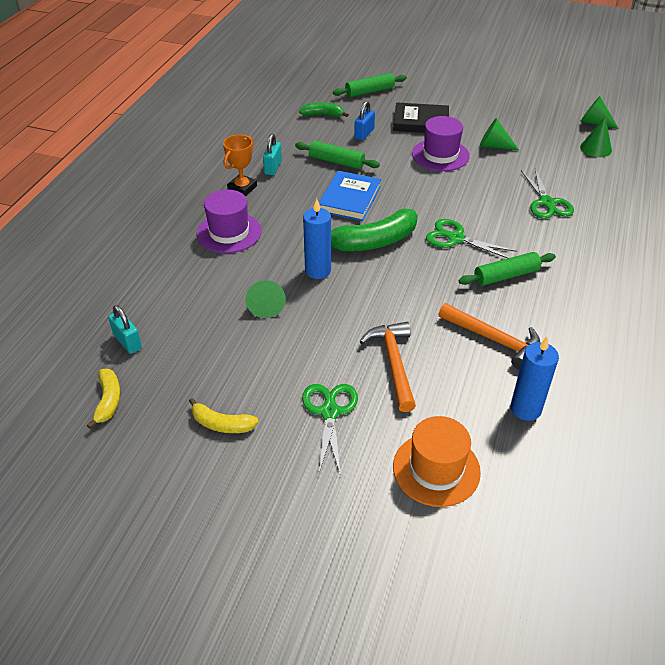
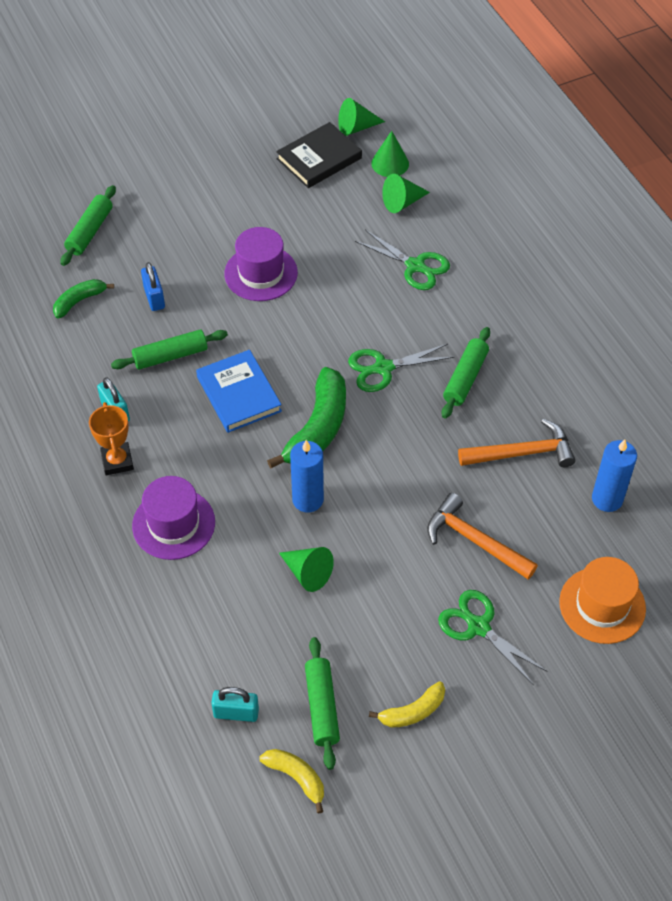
camera: 45 degrees left, 10 degrees up
(175, 377) = (322, 706): none -> green rolling pin
(421, 122) = (193, 240): black book -> black book (319, 158)
(494, 146) = (297, 224): green cone -> green cone (402, 202)

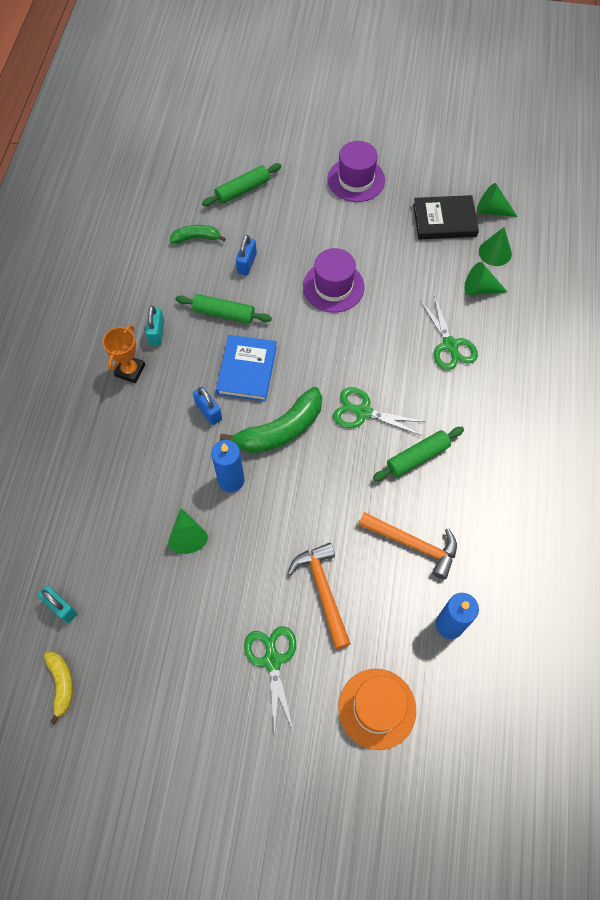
camera: 35 degrees right, 10 degrees up
(173, 524) = (130, 440): purple hat -> purple hat (356, 180)
(232, 452) = (208, 411): none -> blue padlock
(322, 706) = (119, 644): green rolling pin -> none
(412, 711) = (175, 692): yellow banana -> none

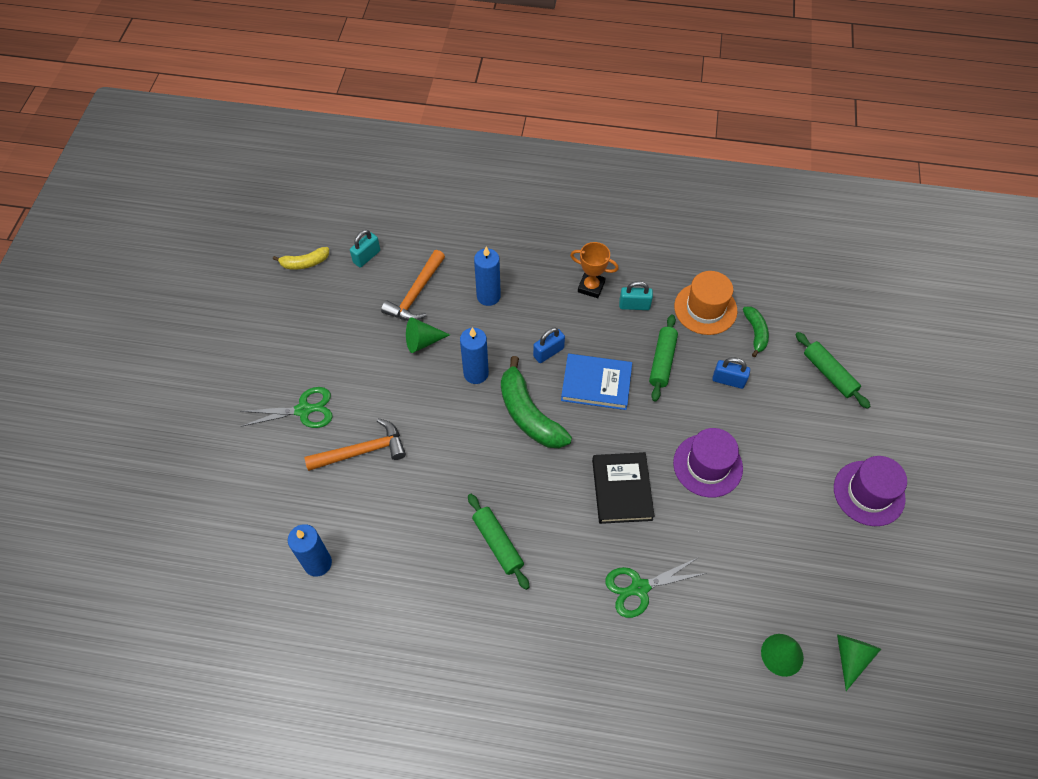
camera: 90 degrees right, 5 degrees down
(133, 469) = (488, 296): none -> blue candle
(363, 412) = (550, 492): green scissors -> none
(377, 708) = (250, 494): orange hat -> orange hat (705, 308)
(413, 544) = (402, 534): orange hammer -> orange hammer (416, 294)
(444, 220) = (823, 595): black book -> black book (621, 489)
(480, 289) = (723, 630): green cone -> none

